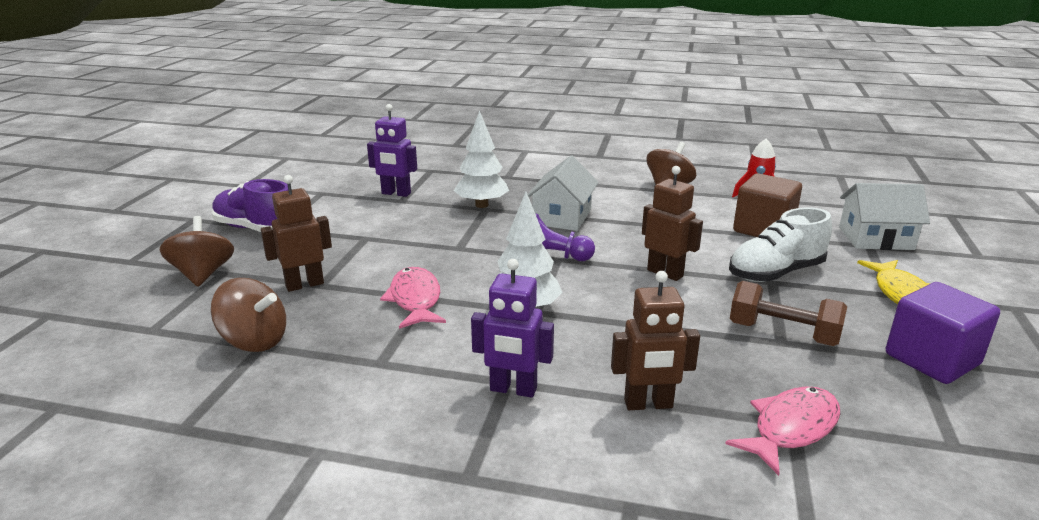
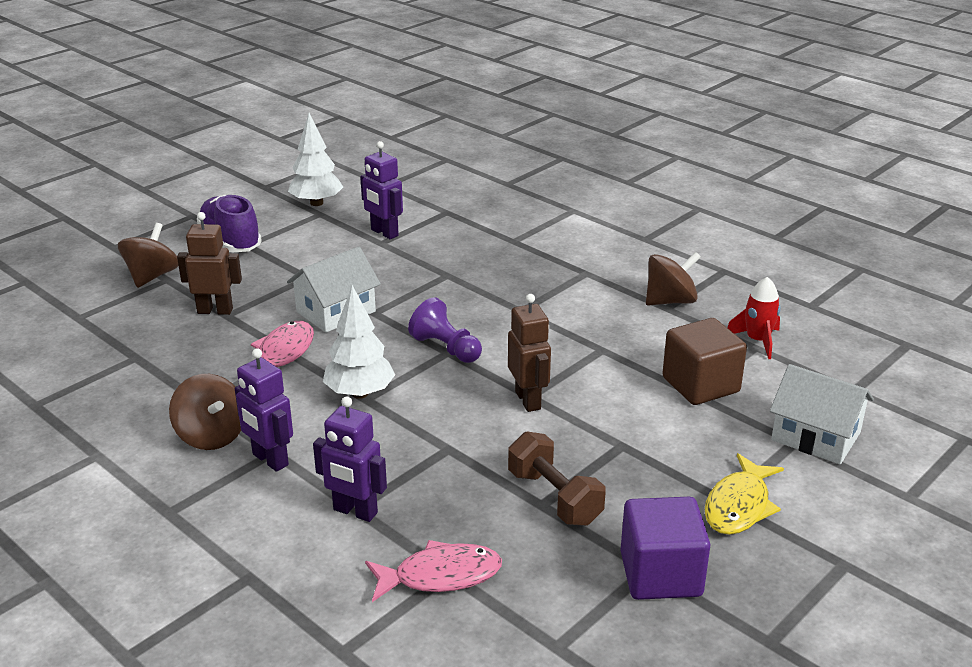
camera: 30 degrees right, 5 degrees up
(254, 341) = (135, 351): brown spinning top -> brown spinning top (211, 436)
(482, 205) = (448, 269): white tree -> white tree (316, 203)
(562, 217) = (508, 306): white house -> white house (336, 311)
(648, 404) = (355, 512): brown robot -> purple robot
(775, 273) = (639, 437): white shoe -> none

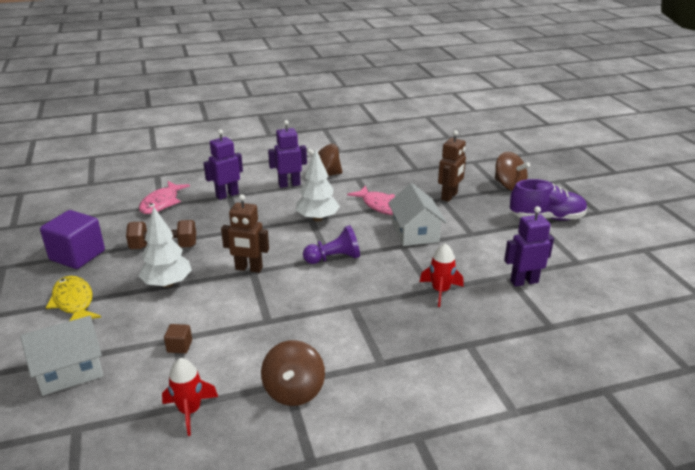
camera: 120 degrees right, 0 degrees up
(316, 203) = (599, 265): white tree -> white tree (167, 284)
(445, 270) = (440, 291): none -> red rocket
(700, 385) = (179, 346): brown cube -> brown cube, size x0.44

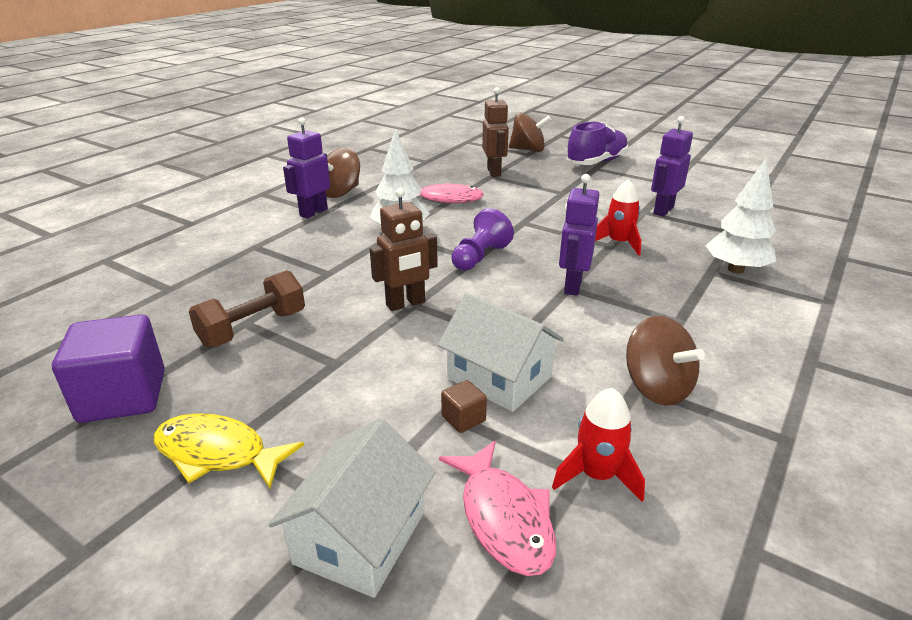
camera: 40 degrees left, 0 degrees up
(162, 203) = (166, 285): pink fish -> pink fish (504, 518)
(167, 284) = (329, 363): white tree -> white tree (736, 269)
(227, 195) = (250, 246): purple robot -> purple robot (572, 286)
(415, 232) = (515, 208): white house -> white house (499, 377)

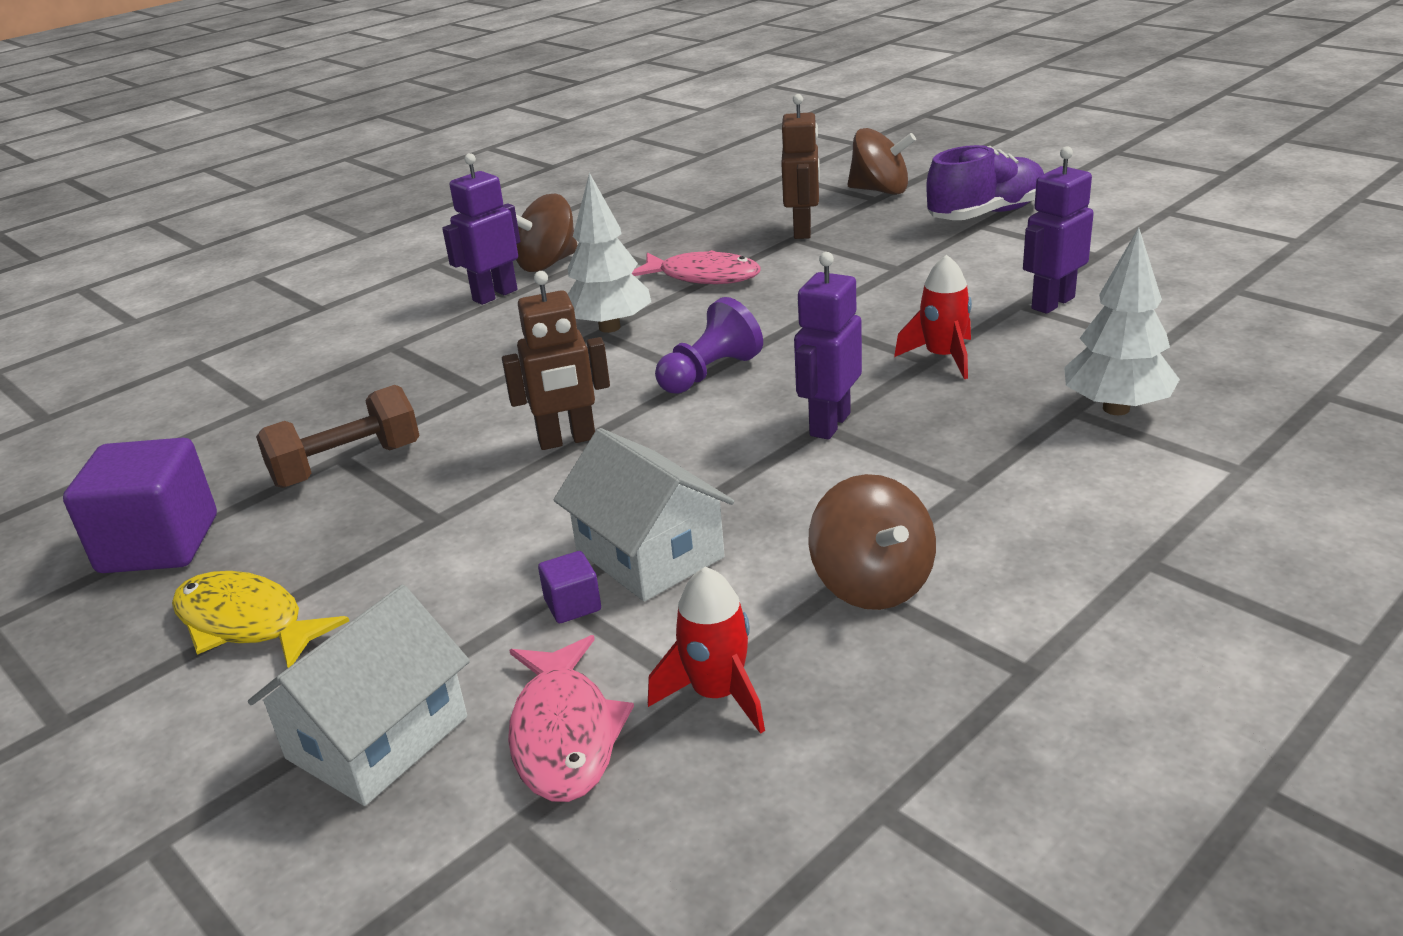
camera: 15 degrees right, 0 degrees up
(463, 418) = (573, 605): brown cube -> purple cube

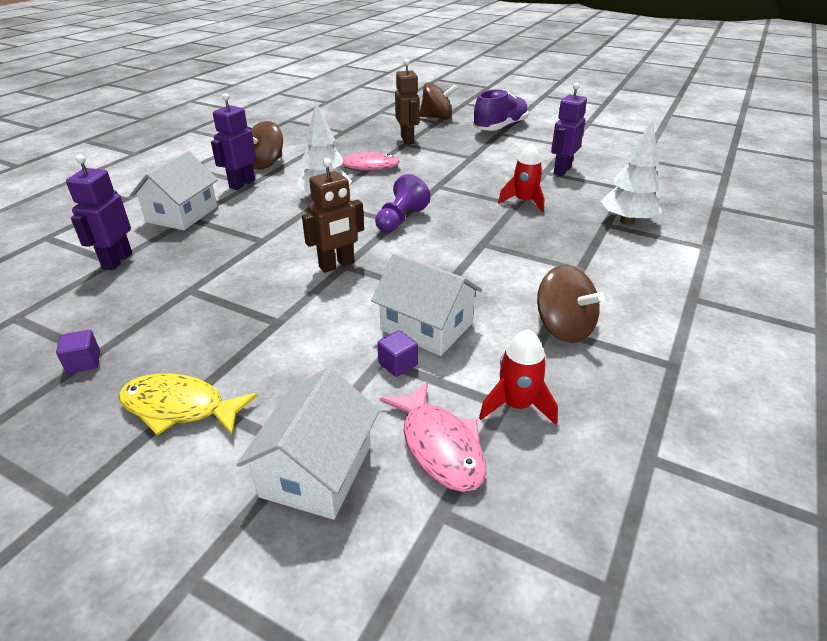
camera: 20 degrees left, 5 degrees up
(159, 544) = (84, 362): purple cube -> purple cube, size x0.44
(347, 465) = (198, 294): brown dumbbell -> none
(385, 339) = (182, 214): none -> white house
(829, 424) = (485, 242): purple robot -> purple robot (117, 261)

